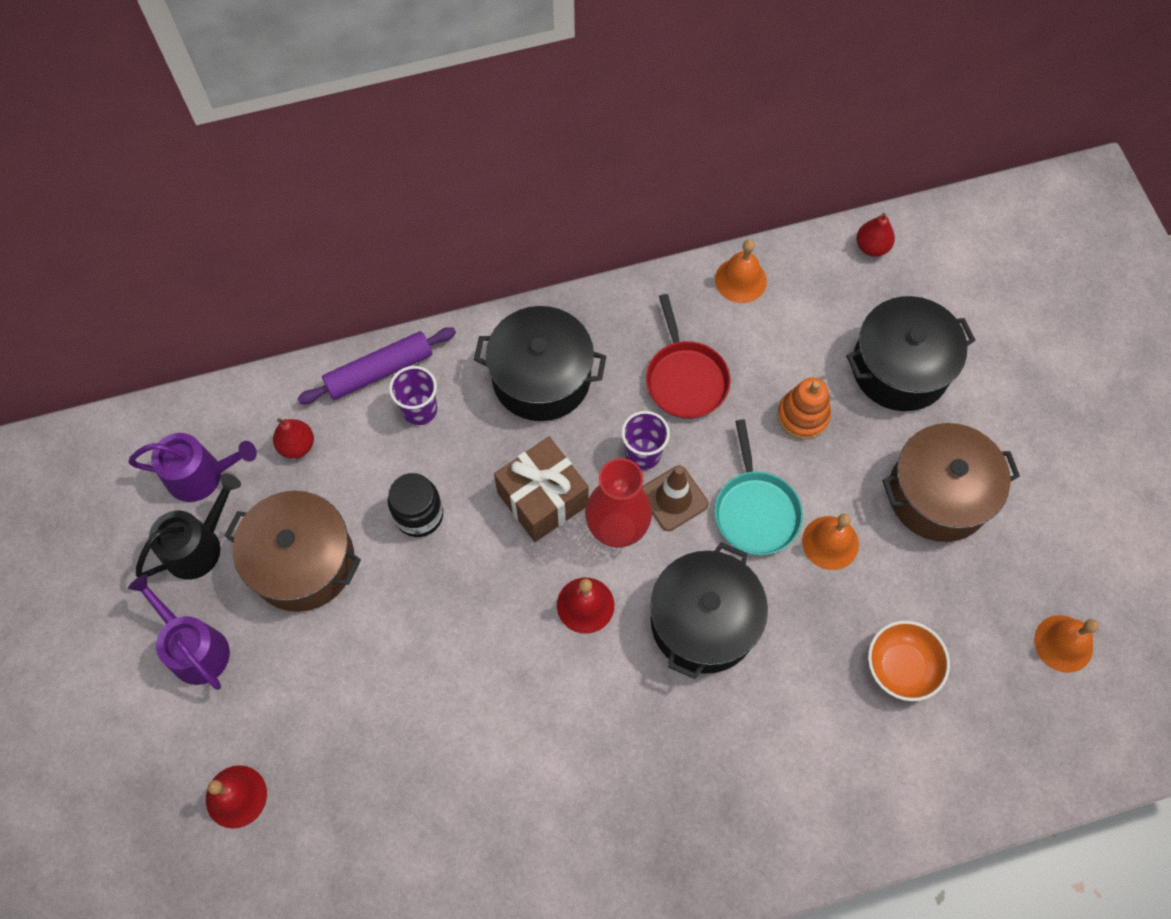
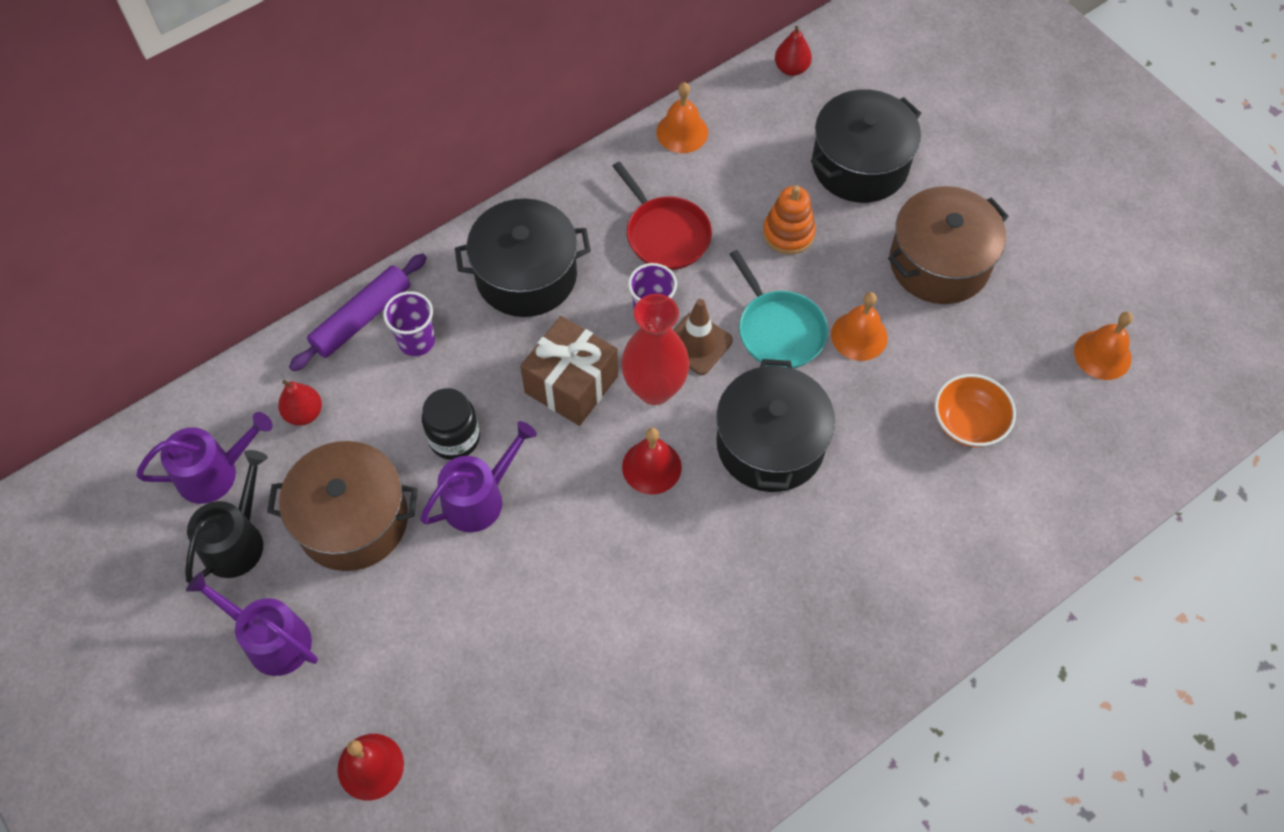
camera: 20 degrees left, 5 degrees down
(420, 580) = (479, 498): none -> purple watering can

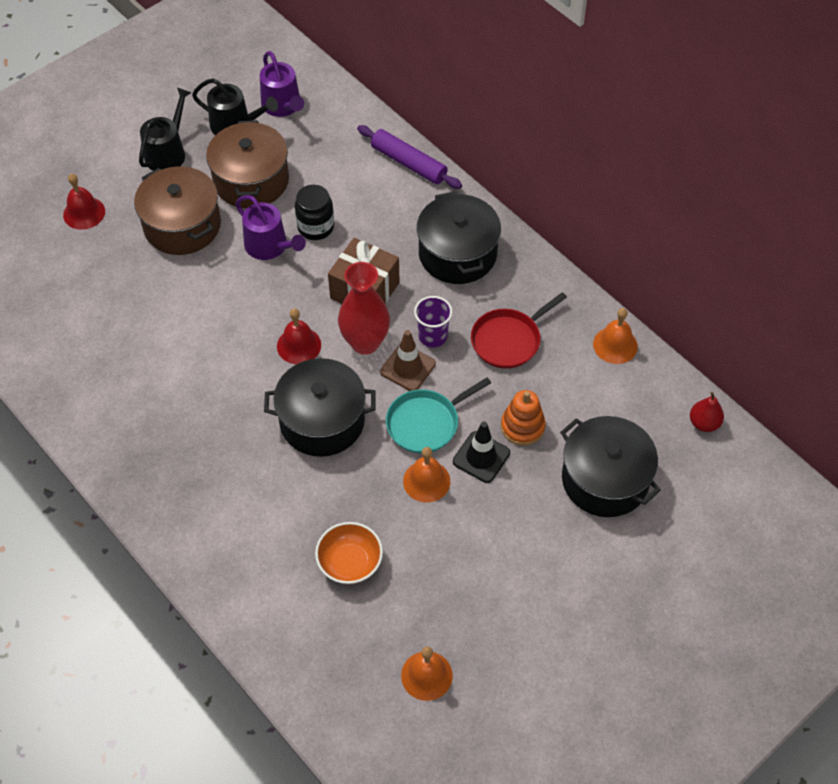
camera: 85 degrees right, 5 degrees down
(271, 639) = (168, 153): purple watering can -> black watering can
(304, 413) = (330, 143): red pear -> none
(416, 341) = (393, 196): purple cup -> none
(828, 278) = (481, 457): none -> black traffic cone
(939, 263) = (508, 543): brown pot -> brown pot (182, 225)

